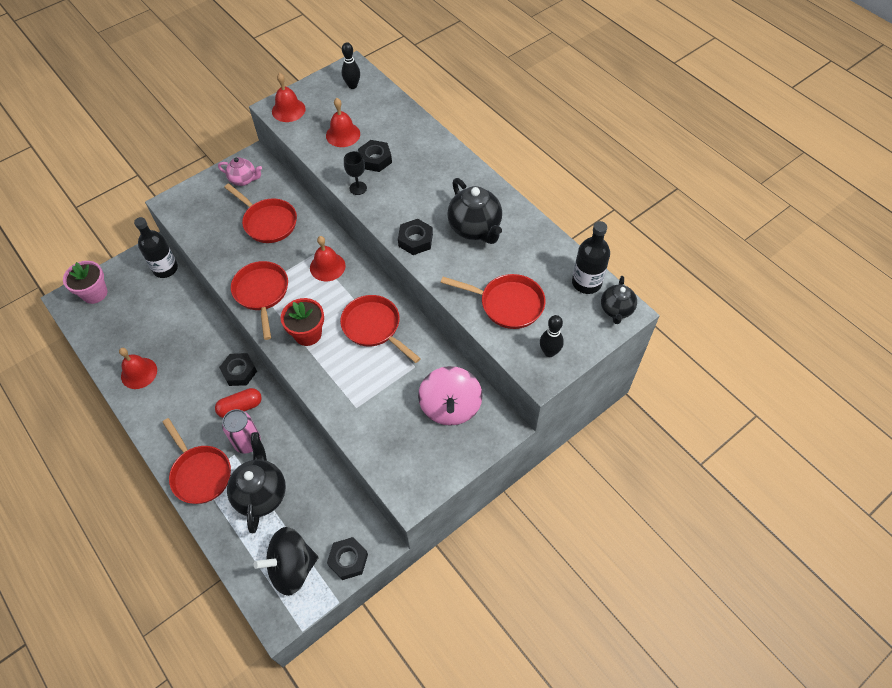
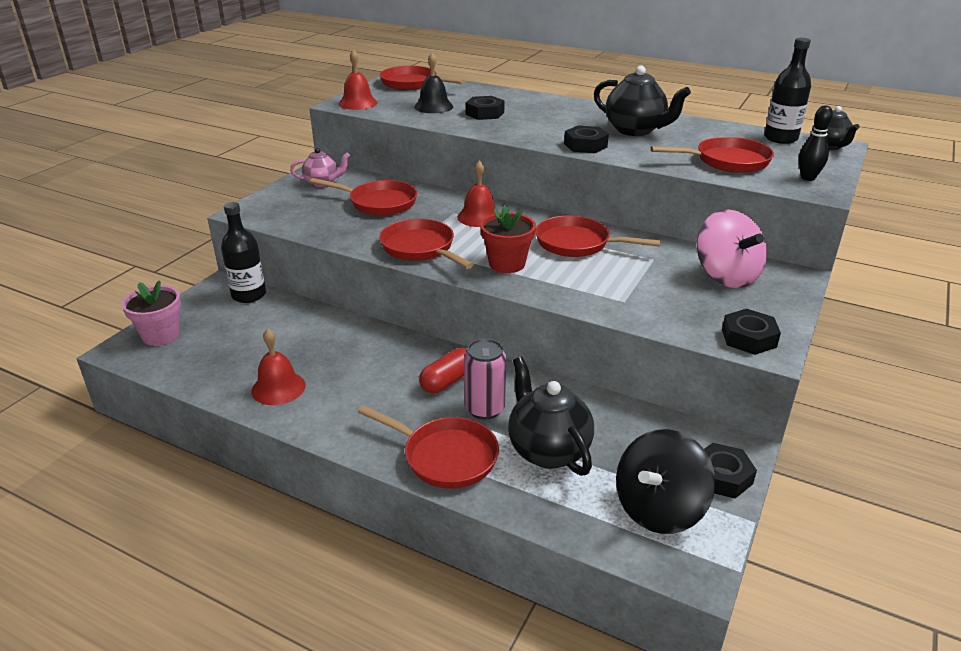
camera: 25 degrees left, 25 degrees down
(239, 372) = (418, 352): black nut -> black nut (749, 338)
(343, 134) = (433, 106): red bell -> black bell
(352, 86) = (412, 84): black bowling pin -> red pan
(358, 188) = (486, 129): black goblet -> none

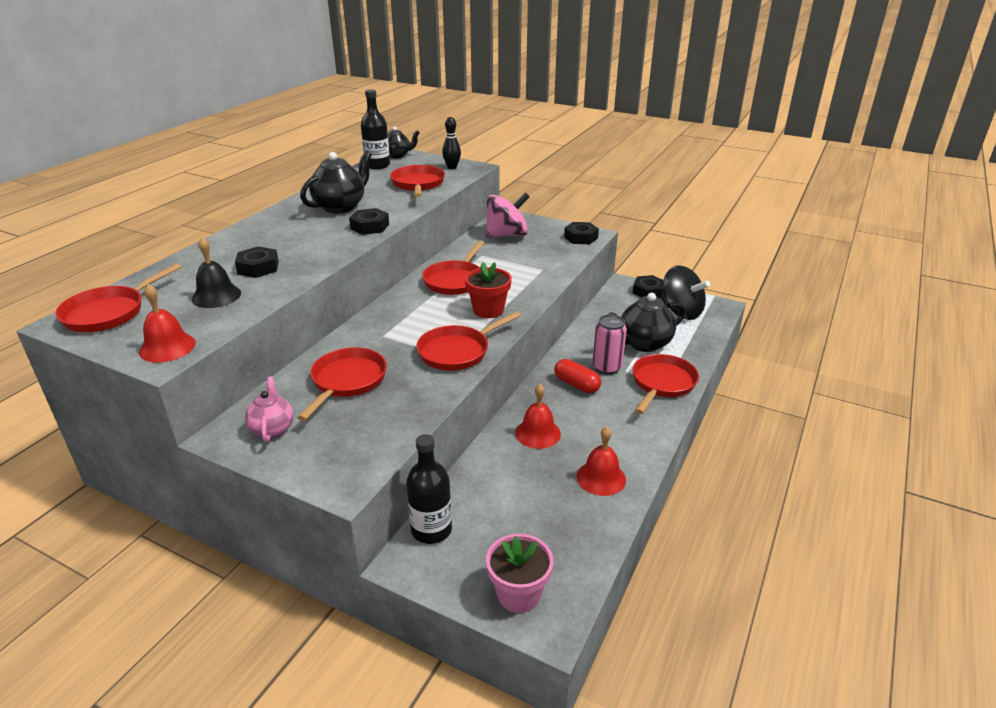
camera: 90 degrees left, 0 degrees up
(479, 217) = (396, 322): red bell -> red bell (538, 433)

